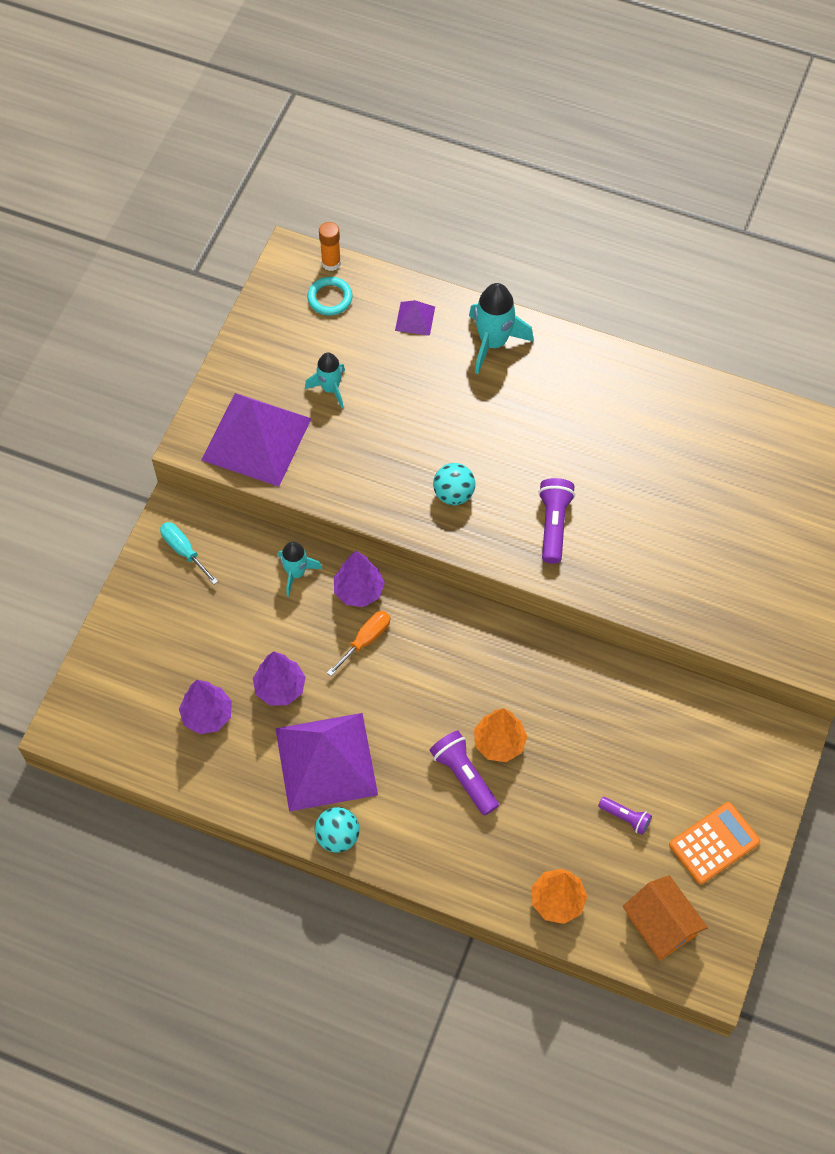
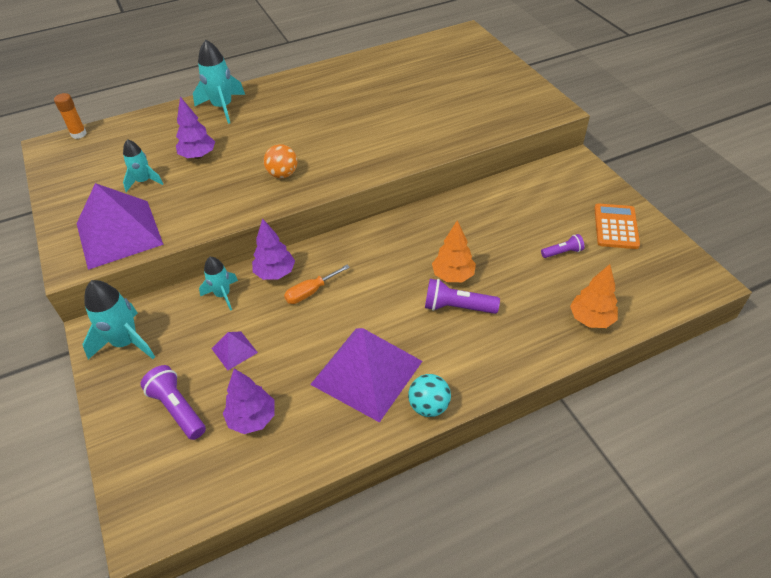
camera: 45 degrees left, 15 degrees down
(184, 550) = (126, 342): turquoise screwdriver -> turquoise rocket
(280, 688) = (285, 360): purple tree -> purple tree (198, 156)
(330, 298) = (96, 147): turquoise ring -> none
(366, 640) = (310, 292): orange screwdriver -> orange screwdriver turned 120 degrees counterclockwise
(415, 318) = (162, 125): purple pyramid -> purple pyramid (234, 350)
(453, 494) = (283, 174): turquoise ball -> orange ball
(553, 525) = (356, 149): purple flashlight -> purple flashlight (178, 409)
(661, 925) = (651, 281): orange house -> none

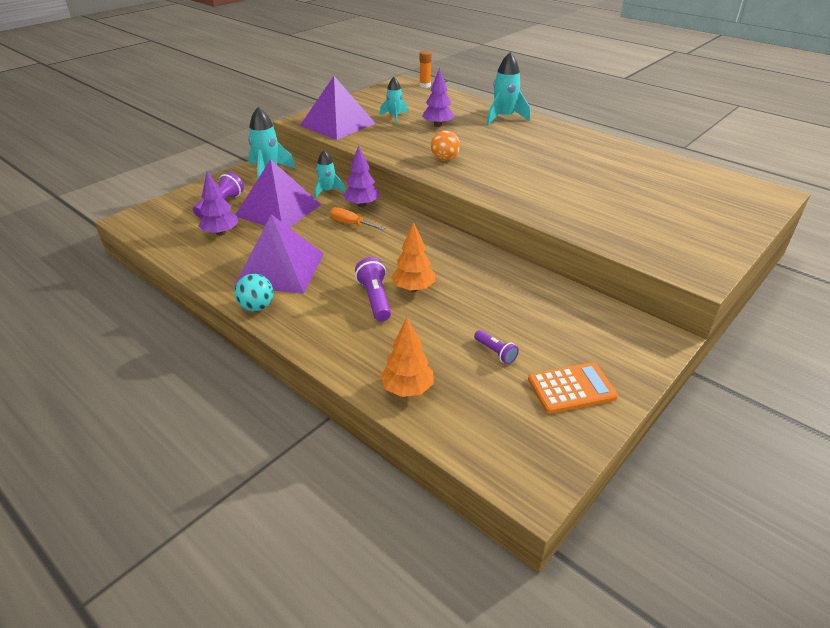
camera: 65 degrees right, 10 degrees down
(234, 350) = (278, 210): purple pyramid -> purple pyramid, size x2.30

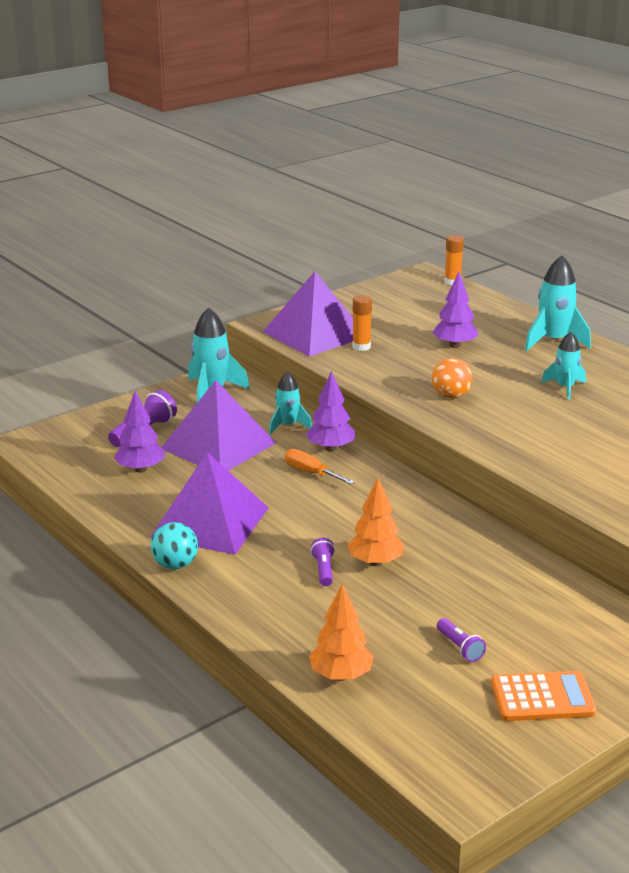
camera: 10 degrees right, 10 degrees down
(372, 130) = (361, 347): none -> orange glue stick
(375, 299) = (324, 570): purple flashlight -> purple flashlight, size x0.61
(394, 117) = (396, 328): turquoise rocket -> turquoise rocket (565, 388)

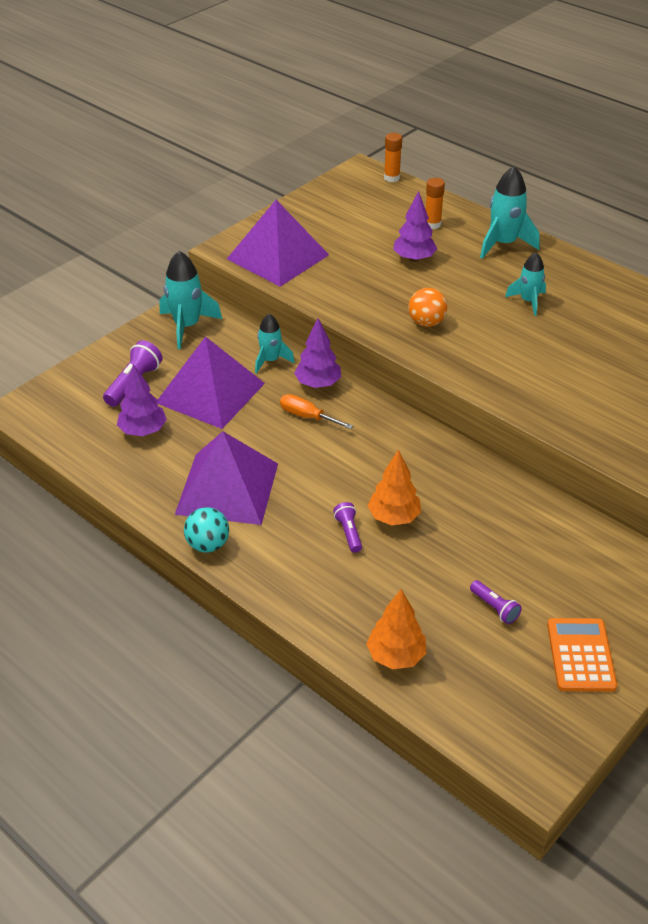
camera: 10 degrees left, 15 degrees up
(361, 347) = (326, 269): orange glue stick -> orange glue stick (432, 224)
(542, 698) = (581, 655): orange calculator -> orange calculator turned 75 degrees counterclockwise

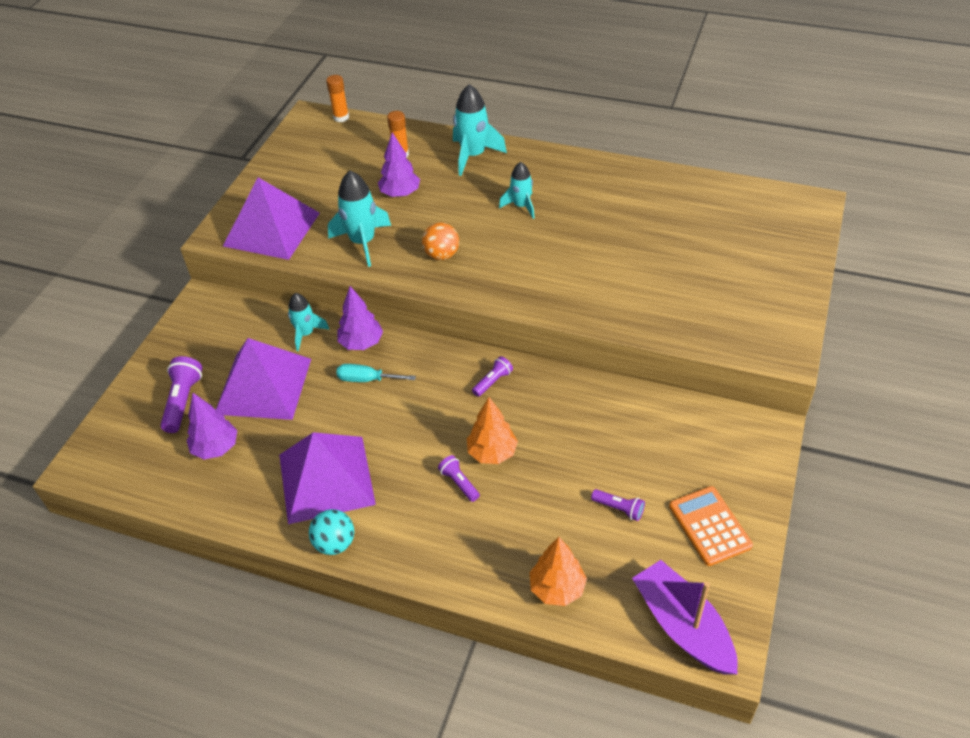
camera: 20 degrees left, 5 degrees up
(187, 326) = (208, 324): turquoise rocket -> turquoise rocket (362, 242)
(307, 416) = (367, 379): orange screwdriver -> turquoise screwdriver
(427, 455) = (493, 382): none -> purple flashlight
(504, 734) = (683, 626): none -> purple boat

